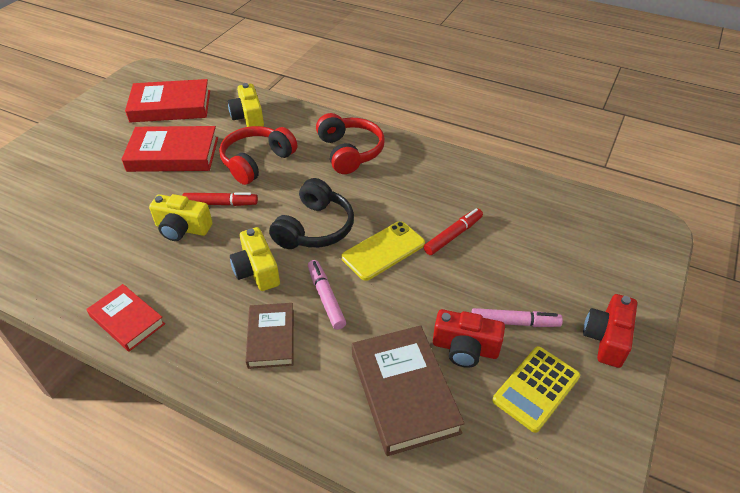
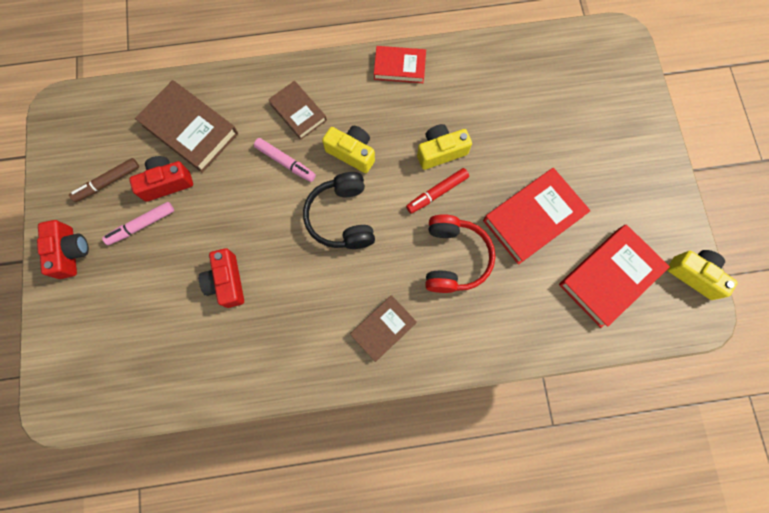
camera: 145 degrees right, 30 degrees up
(248, 117) = (521, 313): yellow camera -> yellow camera (694, 275)
(349, 152) = (383, 328): red headphones -> brown book
(383, 250) = (273, 230): yellow phone -> none
(453, 235) = (227, 282): red marker -> red camera
(536, 388) = (108, 182): yellow calculator -> brown marker

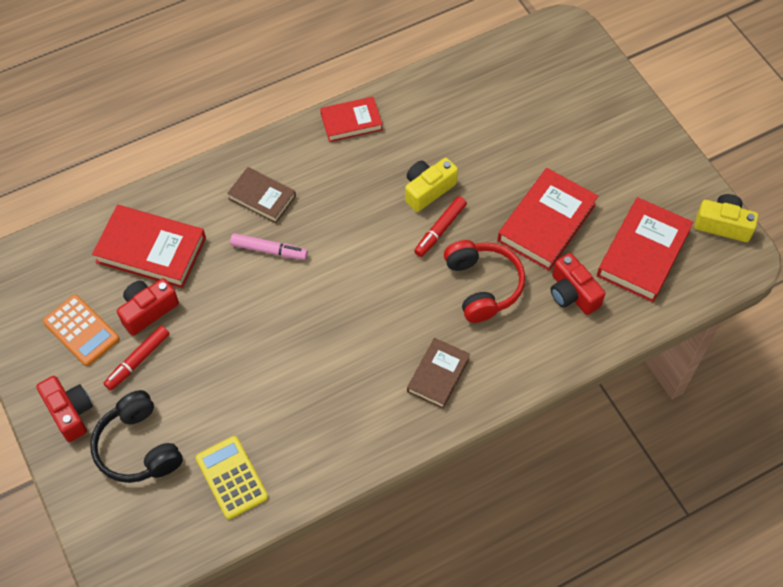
camera: 20 degrees left, 15 degrees down
(108, 182) = (81, 330): brown marker -> orange calculator
(141, 225) = (138, 360): pink marker -> red marker
(175, 359) = (231, 477): none -> yellow calculator
(190, 129) = (151, 250): brown book -> red book
(227, 282) = (255, 385): red camera -> red camera (572, 293)
(342, 217) = (351, 284): black headphones -> black headphones (138, 447)
(352, 153) = (335, 219): yellow camera -> none

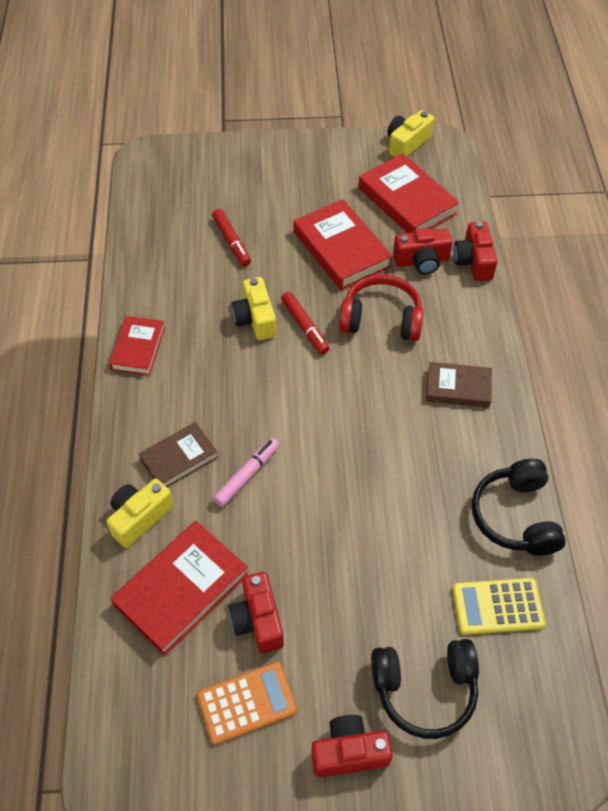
camera: 65 degrees left, 5 degrees down
(138, 360) = (316, 653): red marker -> red marker (231, 242)
(198, 196) = (139, 517): none -> yellow camera
(324, 465) = (516, 516): none -> black headphones
(438, 375) = (458, 388): brown book -> brown book turned 45 degrees counterclockwise
(599, 338) = (473, 261): none -> red camera

